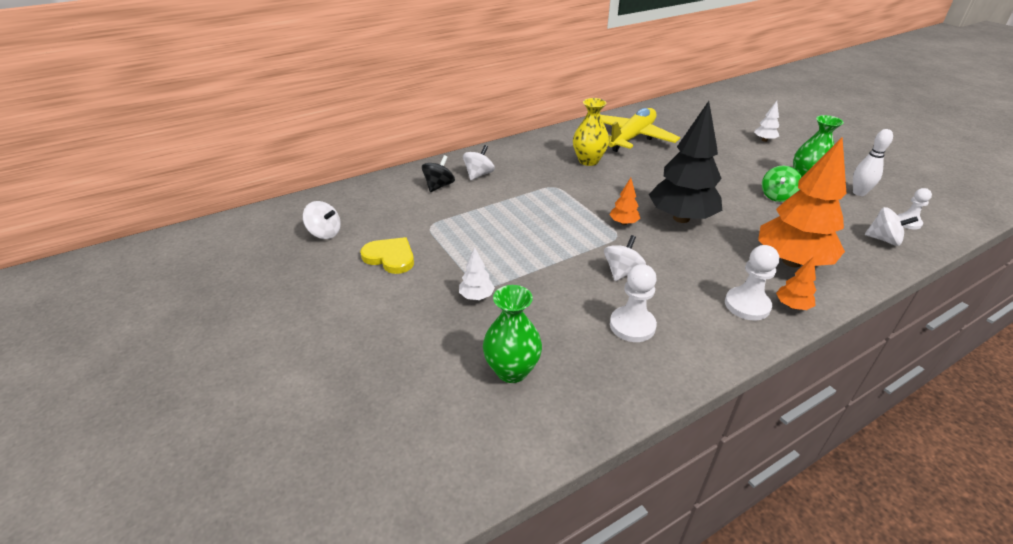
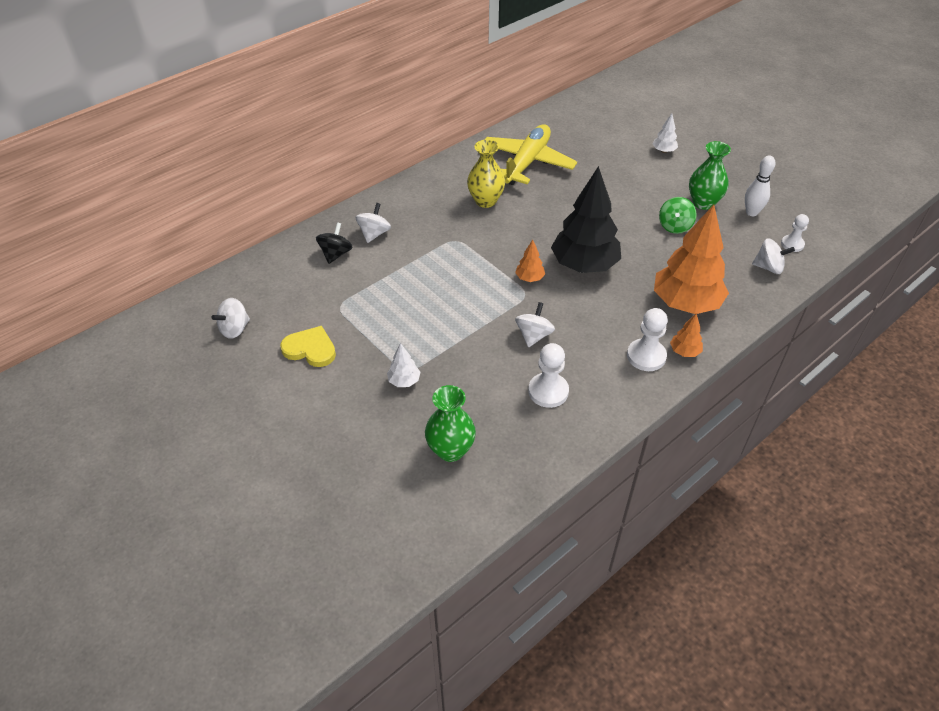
camera: 10 degrees left, 10 degrees up
(325, 233) = (235, 329): white spinning top -> white spinning top turned 120 degrees clockwise

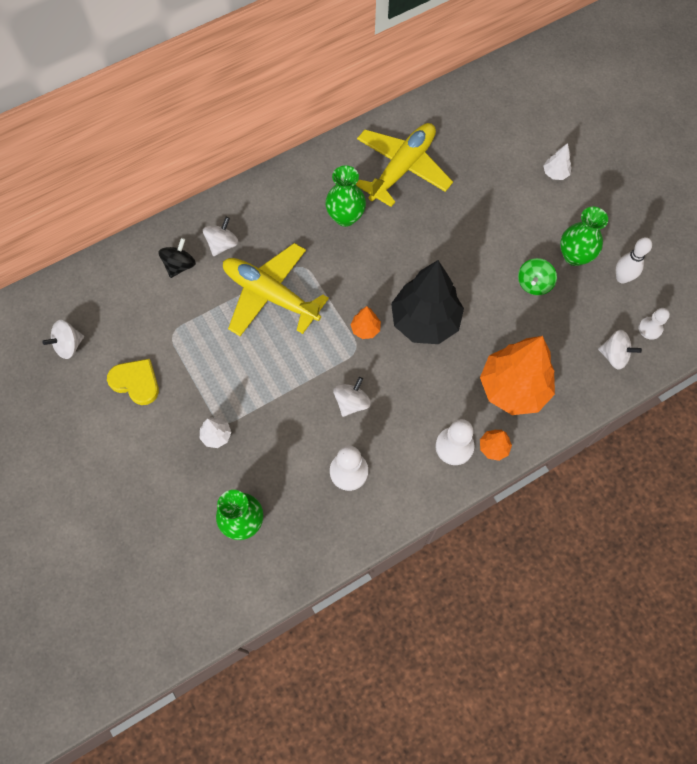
camera: 10 degrees right, 20 degrees up
(430, 265) = (270, 295): none -> yellow plane
(485, 201) = (345, 217): yellow vase -> green vase

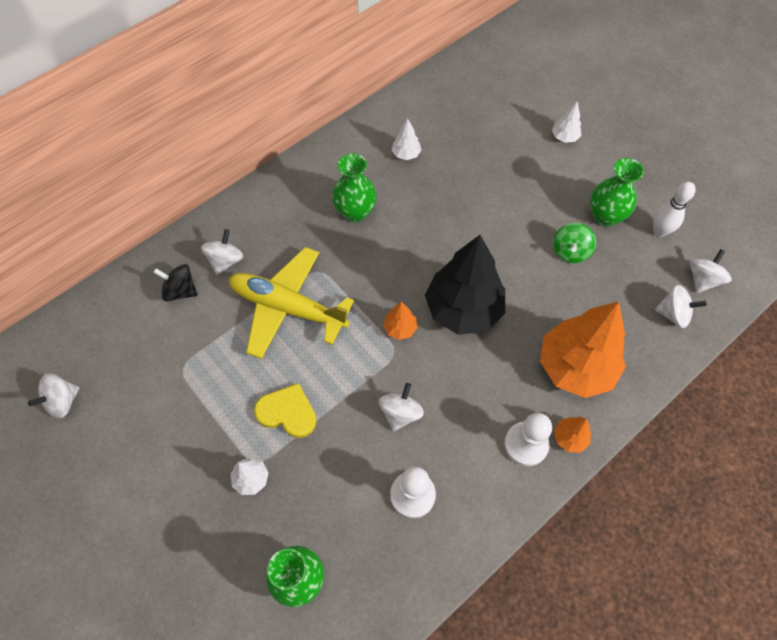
camera: 10 degrees left, 5 degrees down
(136, 382) = (147, 431): yellow heart -> yellow heart (287, 412)
(179, 265) = (180, 291): black spinning top -> black spinning top turned 90 degrees counterclockwise
(402, 168) = (406, 154): yellow plane -> white tree
(650, 328) = (703, 279): white pawn -> white spinning top

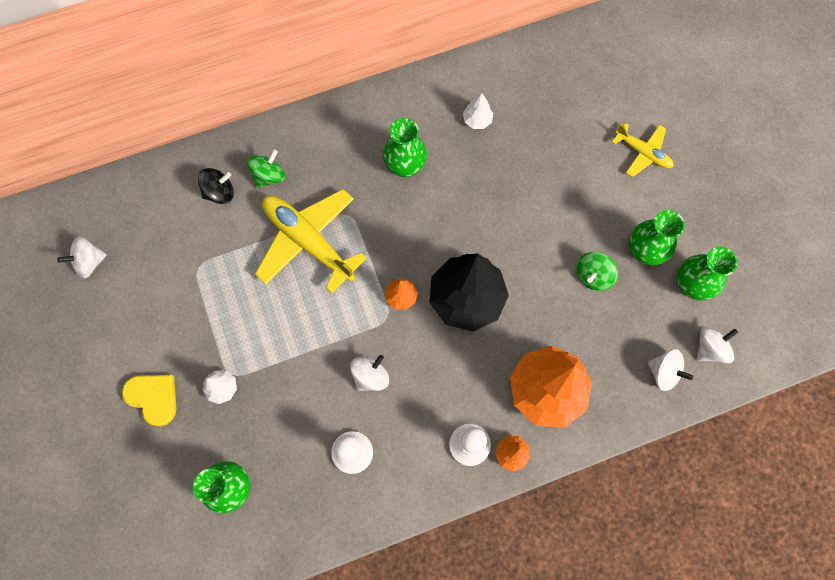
camera: 20 degrees right, 10 degrees up
(180, 291) = (220, 192): black spinning top -> black spinning top turned 120 degrees clockwise
(225, 261) = (269, 176): white spinning top -> green spinning top
(287, 412) = (273, 340): yellow heart -> yellow heart (153, 397)
(564, 137) = (642, 153): white tree -> yellow plane
(659, 231) = (691, 285): white bowling pin -> green vase

